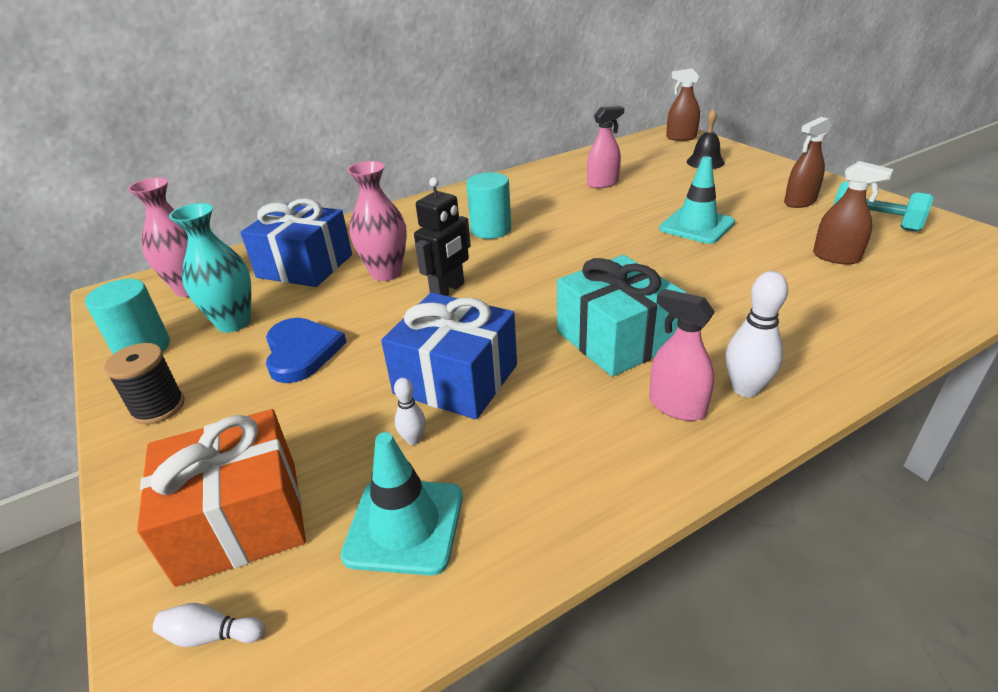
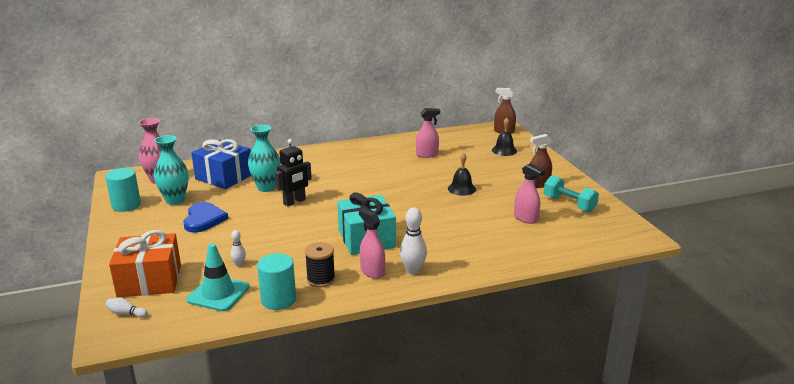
camera: 10 degrees right, 10 degrees down
(158, 407) = (127, 232): black spool -> black spool (321, 279)
(386, 273) = (266, 188): pink vase -> turquoise vase
(456, 379) = (273, 243): blue gift -> none
(491, 230) = (339, 173): turquoise cylinder -> turquoise cylinder (278, 300)
(696, 226) = (461, 189): turquoise traffic cone -> black bell
(836, 257) = (526, 218): brown spray bottle -> pink spray bottle

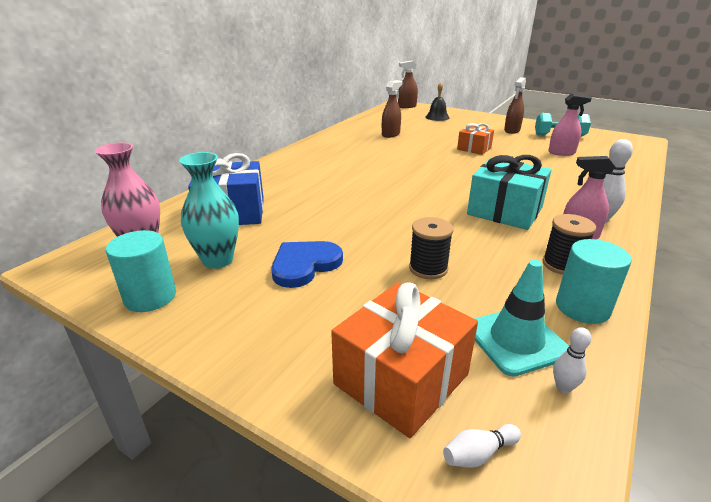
camera: 40 degrees left, 5 degrees up
(204, 219) = (304, 265): blue heart -> blue heart turned 90 degrees counterclockwise
(239, 264) = (457, 293): white bowling pin -> white bowling pin (563, 387)
(252, 247) = (428, 268): none -> black spool
(266, 188) = (306, 205): turquoise vase -> none
(294, 202) = (366, 207): black robot -> none
(427, 155) = (390, 134): pink spray bottle -> brown spray bottle
(461, 189) = (474, 148): black bell -> orange gift

